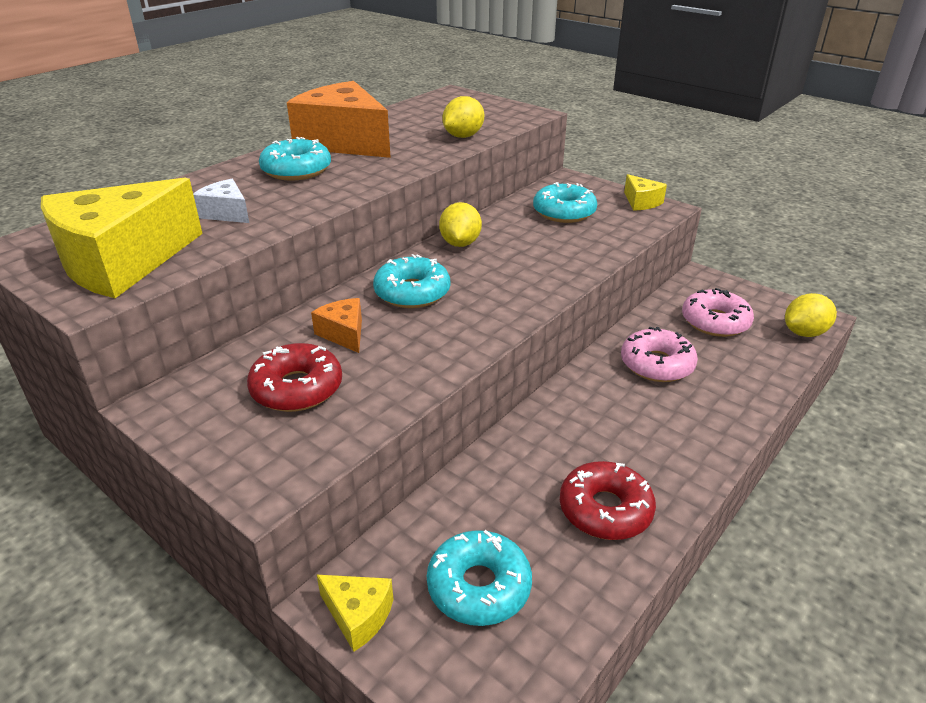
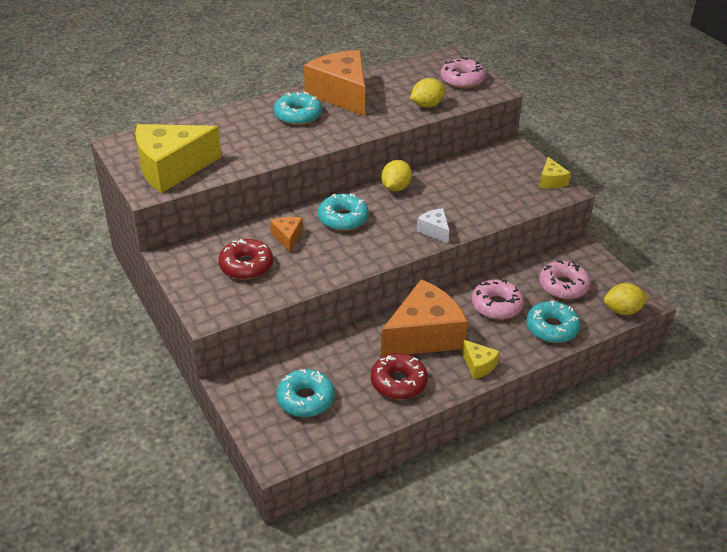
camera: 20 degrees right, 5 degrees up
(226, 213) = (240, 144): white cheese -> white cheese (434, 230)
(358, 616) = (239, 394): yellow cheese -> yellow cheese (478, 365)
(485, 109) = (462, 80): none -> pink donut
(564, 212) = (486, 177): turquoise donut -> turquoise donut (551, 328)
(593, 428) = (424, 335): none -> orange cheese

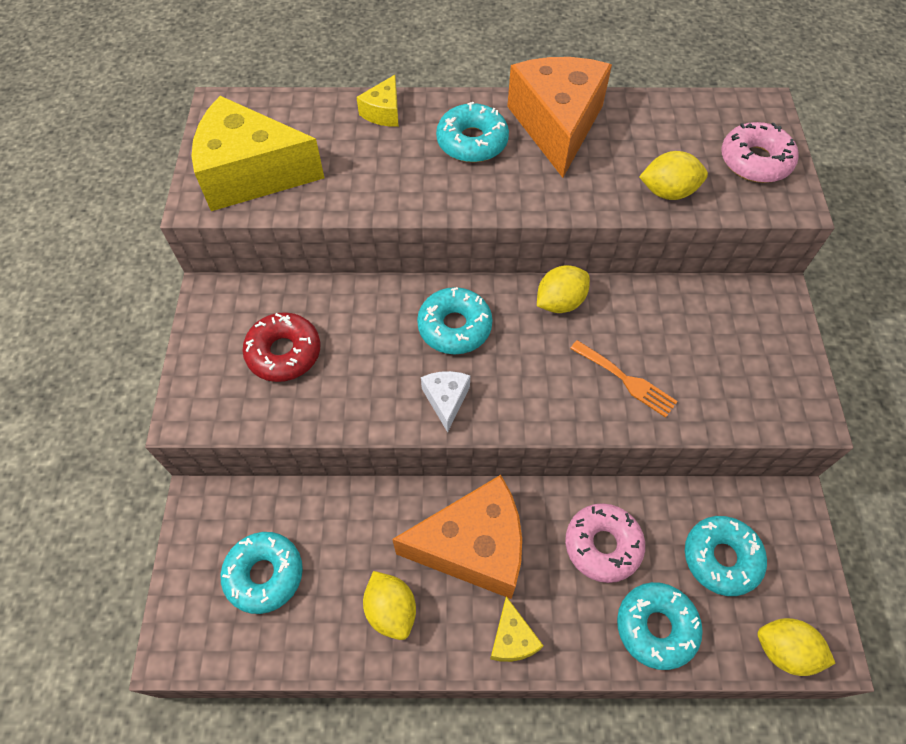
camera: 30 degrees right, 20 degrees up
(287, 237) = (364, 328): orange cheese -> none
(398, 382) = (391, 610): red donut -> yellow lemon
(434, 230) = (564, 405): white cheese -> white cheese (446, 400)
(460, 208) = (626, 380): none -> orange fork
(551, 181) = (799, 388): yellow cheese -> yellow cheese (383, 112)
(563, 286) = (721, 558): pink donut -> turquoise donut

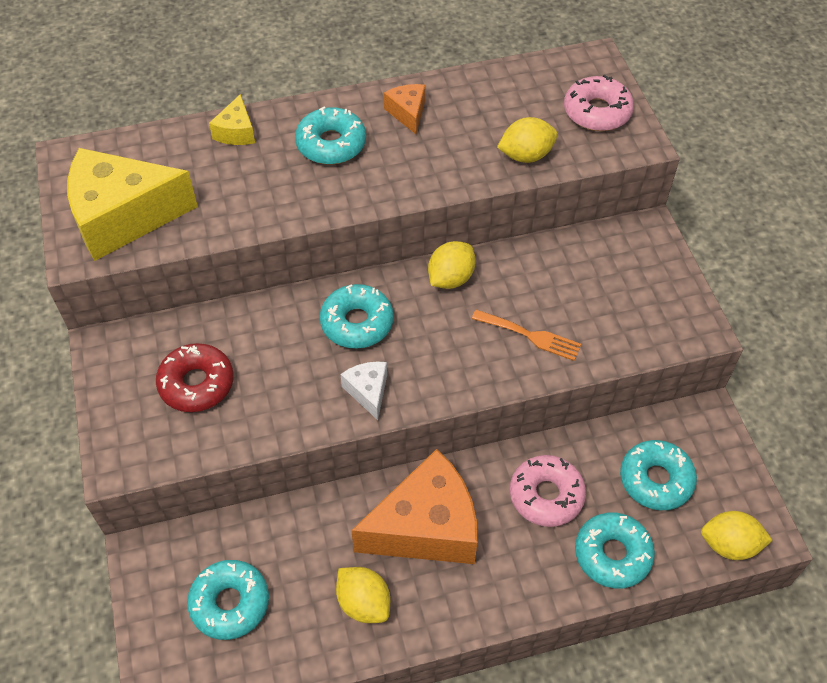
camera: 15 degrees left, 5 degrees down
(512, 639) = (484, 598): yellow cheese -> none
(557, 125) = (407, 113): orange cheese -> orange cheese, size x0.45

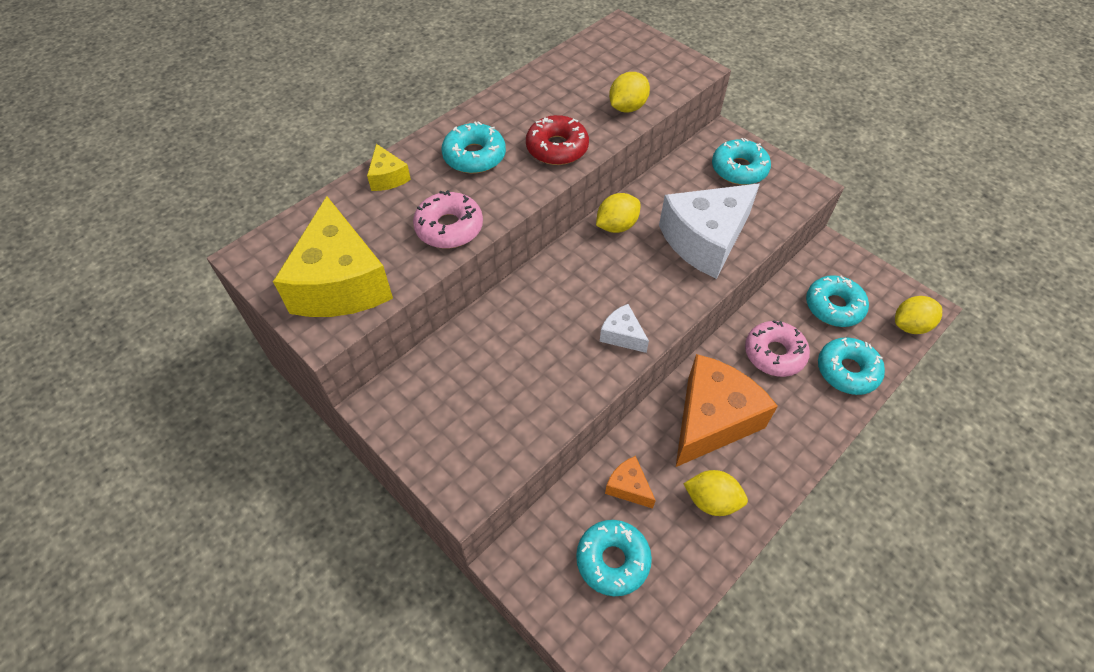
camera: 30 degrees left, 0 degrees up
(123, 217) = (340, 283): yellow cheese -> yellow cheese turned 60 degrees counterclockwise
(196, 384) = (482, 396): red donut -> red donut (557, 148)
(357, 323) = (573, 289): turquoise donut -> turquoise donut (739, 169)
(407, 113) = (515, 111): orange cheese -> orange cheese (628, 487)
(450, 278) = (616, 226): yellow lemon -> yellow lemon turned 45 degrees clockwise
(531, 336) = (705, 240): orange fork -> white cheese
(597, 112) = (651, 60): pink donut -> pink donut (449, 227)

